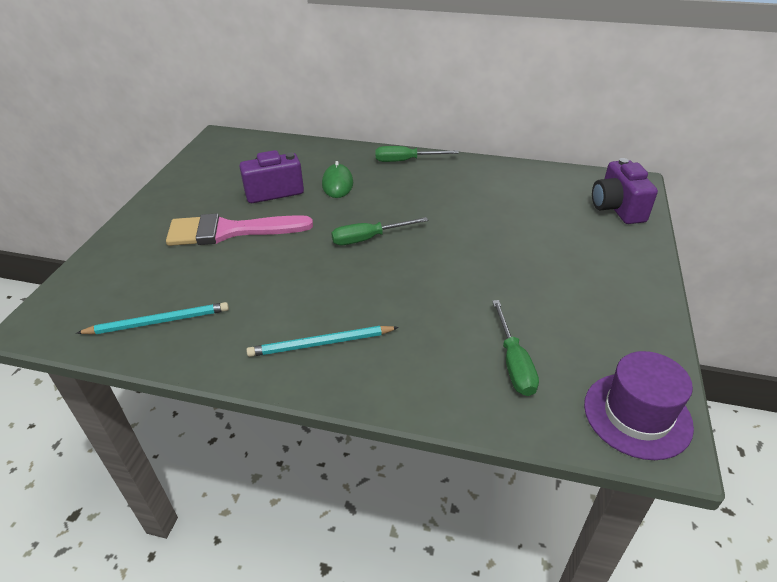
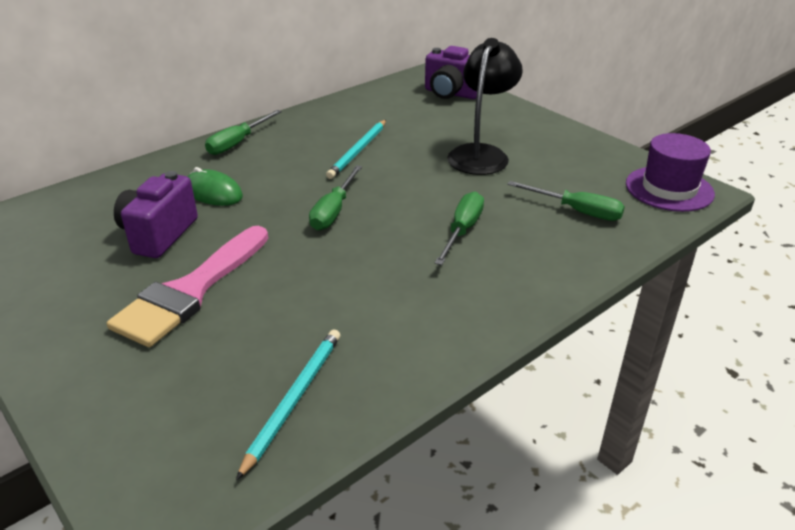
camera: 55 degrees left, 5 degrees down
(321, 344) = (456, 296): turquoise pencil -> turquoise pencil (358, 151)
(409, 309) = (462, 231): none -> green screwdriver
(537, 268) = (481, 154): none -> black lamp

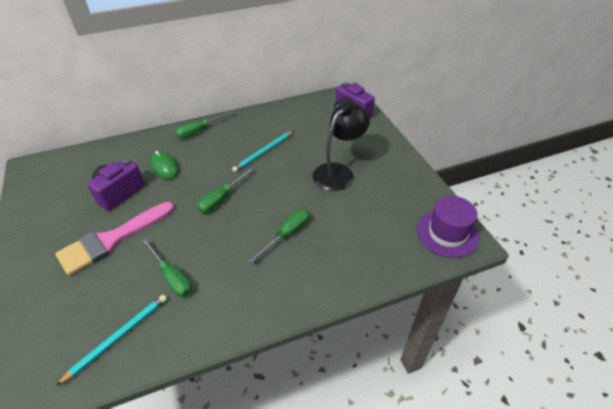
camera: 20 degrees right, 10 degrees up
(577, 211) = (370, 237): green screwdriver -> green screwdriver (171, 277)

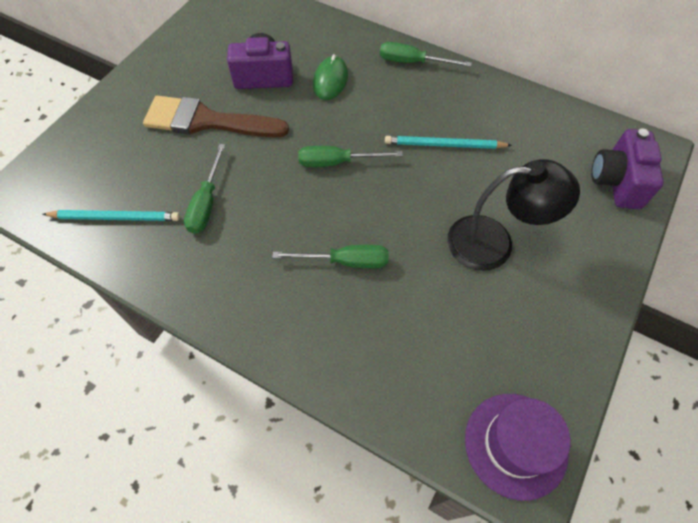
camera: 50 degrees right, 15 degrees up
(112, 240) = (207, 121): pink brush -> brown brush

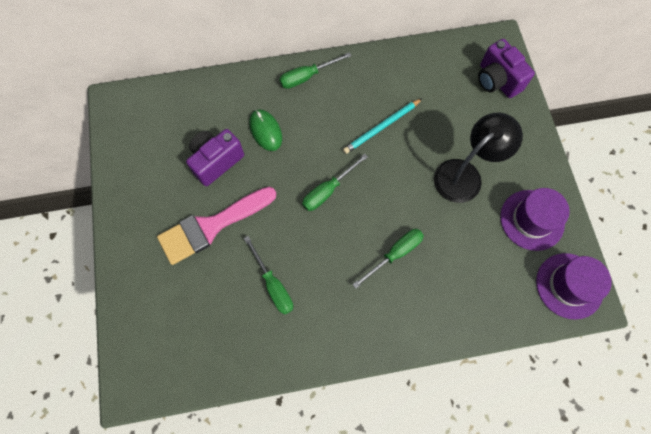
camera: 40 degrees left, 10 degrees up
(115, 217) = (223, 344): turquoise pencil -> none
(207, 121) = (212, 226): brown brush -> pink brush
(532, 341) = (532, 220): none -> purple hat

